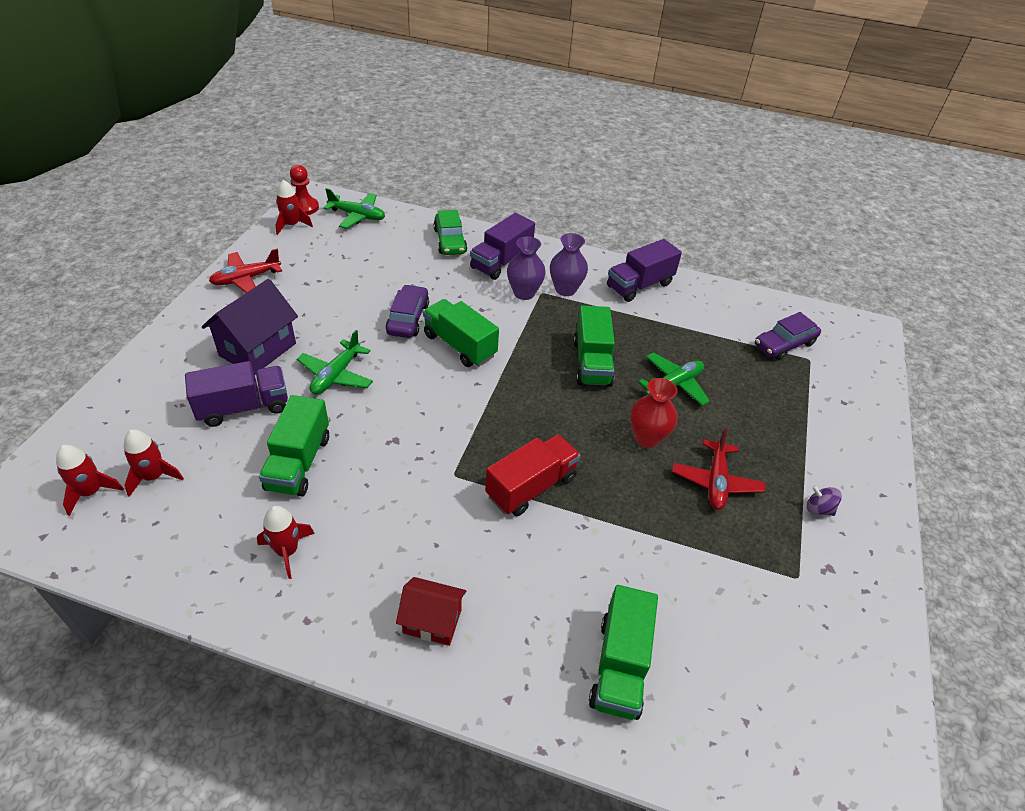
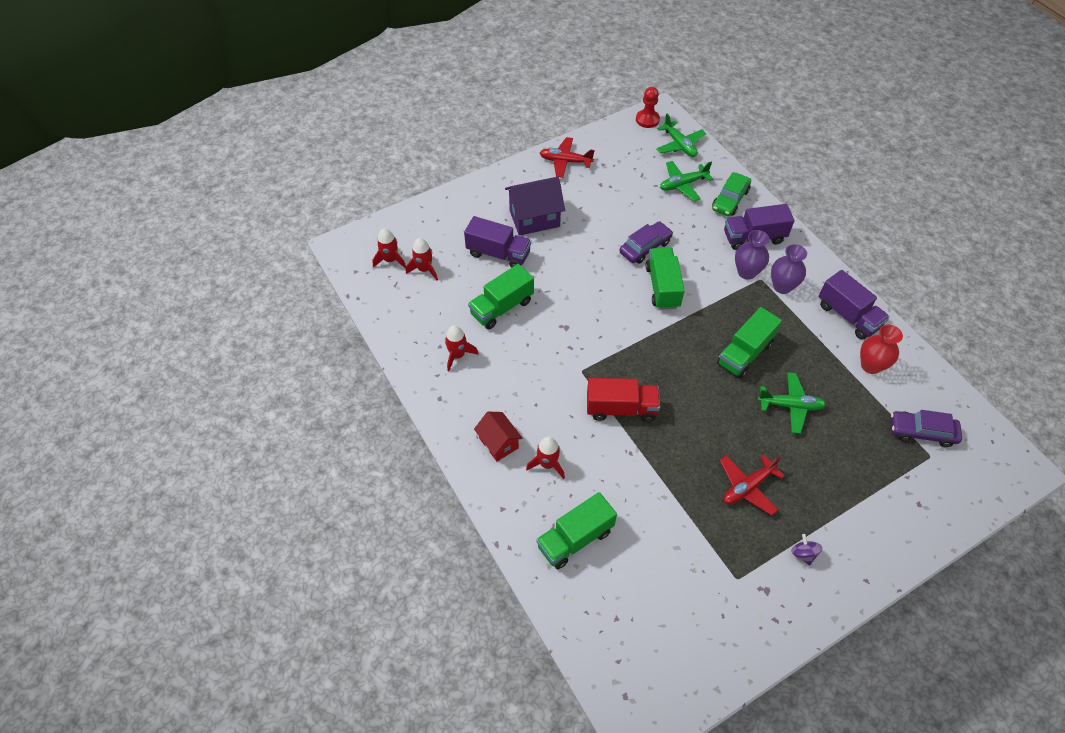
camera: 45 degrees right, 10 degrees up
(292, 225) = (627, 131): red rocket -> red rocket (547, 464)
(336, 375) = (566, 263): green plane -> green plane (683, 184)
(639, 285) = (848, 316): purple truck -> purple truck turned 135 degrees counterclockwise
(647, 438) = (729, 428): red vase -> red vase (870, 365)

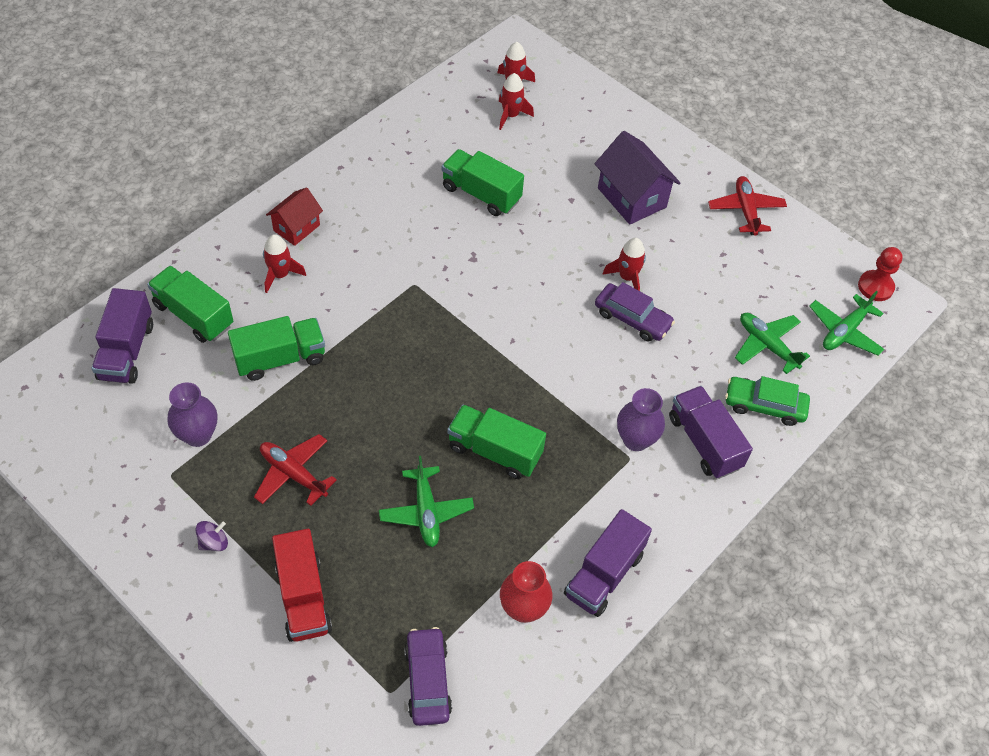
camera: 70 degrees right, 0 degrees up
(457, 355) = (401, 169): red rocket -> red rocket (627, 277)
(498, 254) = (560, 175): purple truck -> purple truck (127, 351)
(621, 408) = (372, 330): red truck -> red truck (303, 597)
(662, 287) = (572, 346): green truck -> green truck (280, 358)
(782, 286) = (626, 486): purple vase -> purple vase (198, 435)

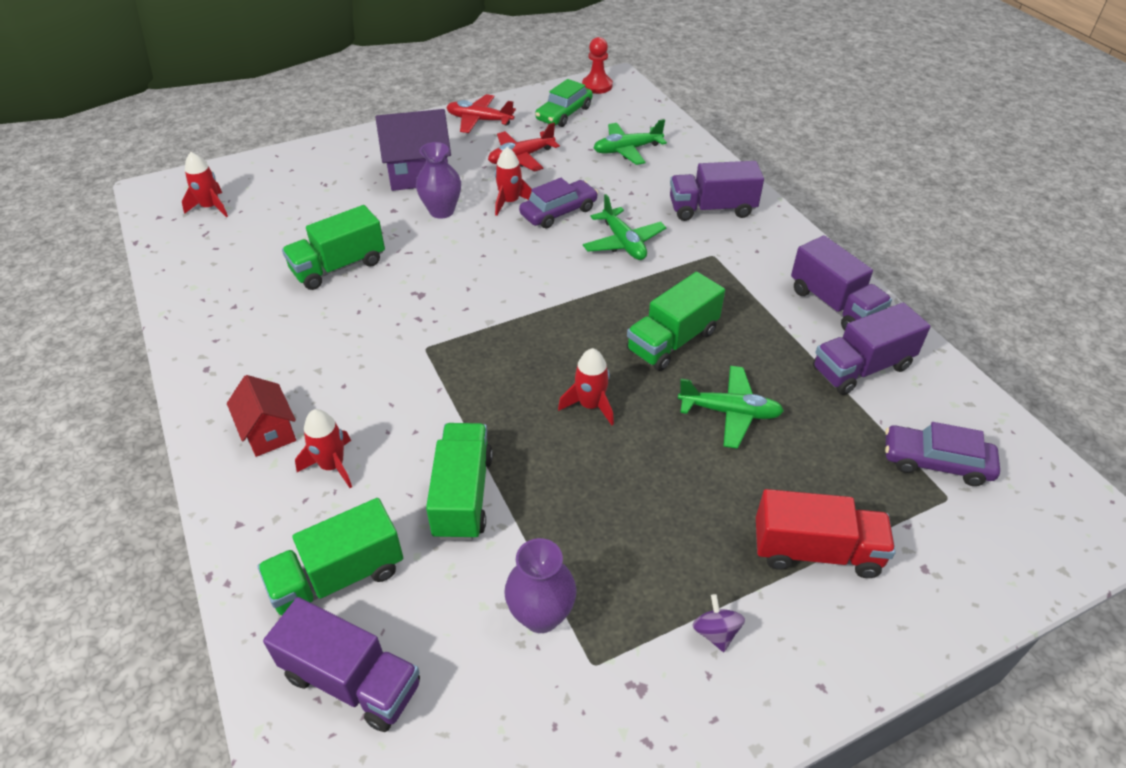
camera: 65 degrees left, 10 degrees down
(293, 474) = (640, 521): red plane -> red plane (521, 157)
(511, 115) = (251, 219): red rocket -> red rocket (590, 405)
(523, 609) = (861, 368): red vase -> purple truck
(635, 440) = (694, 246): purple vase -> purple vase (441, 211)
(764, 405) = (687, 168): green car -> green car (564, 113)
(844, 331) = (632, 111): green plane -> green plane (623, 243)

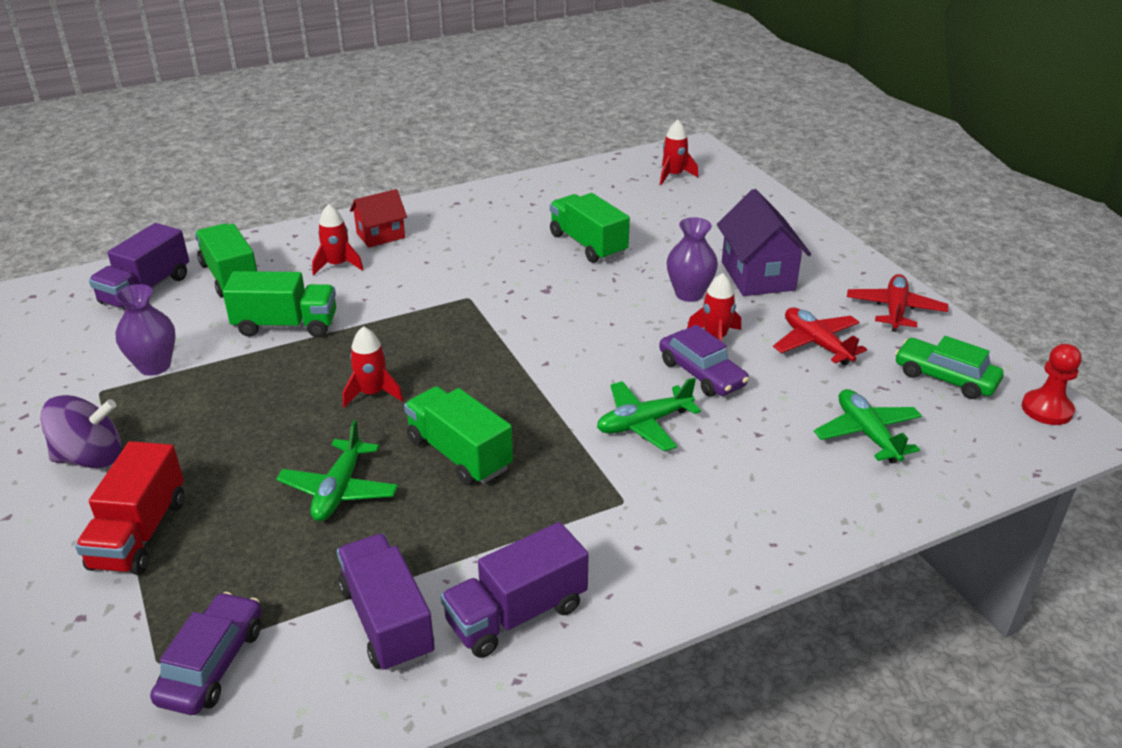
camera: 90 degrees right, 10 degrees down
(712, 209) = (733, 509): purple truck -> none
(715, 632) = (91, 458): purple spinning top -> purple spinning top, size x1.90

